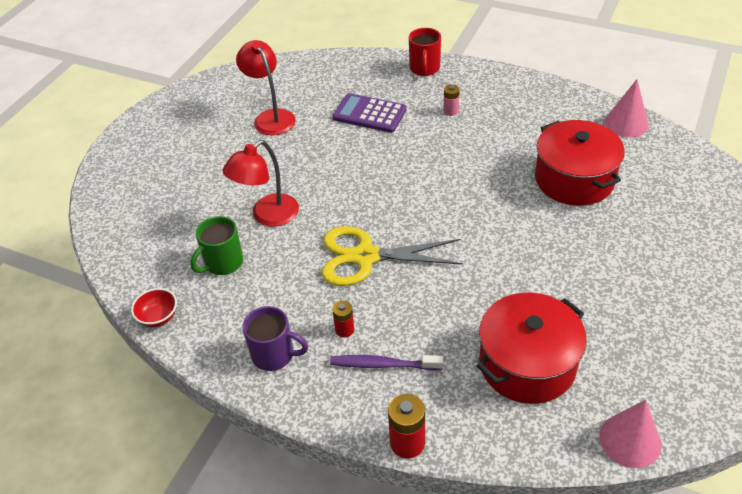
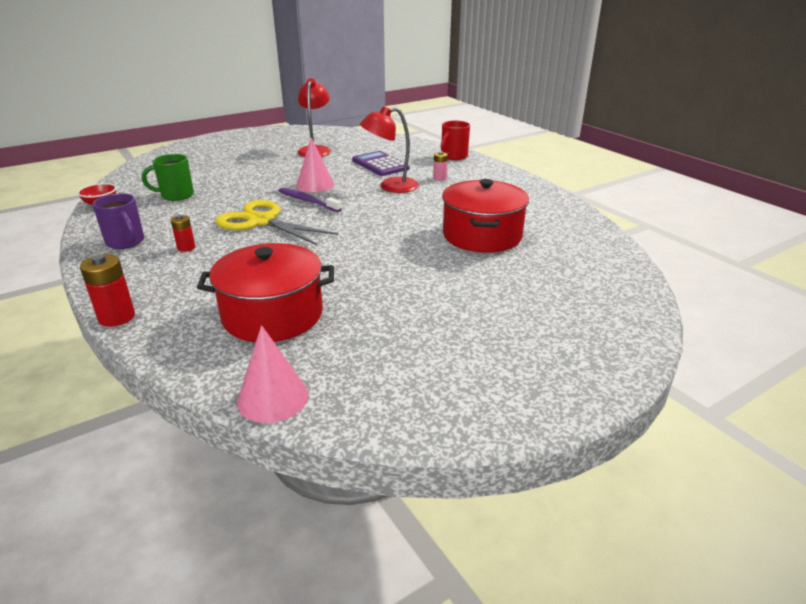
camera: 30 degrees right, 15 degrees down
(268, 216) = (237, 186): red lamp -> red lamp (390, 186)
(383, 365) = (177, 273): purple toothbrush -> purple toothbrush (307, 201)
(626, 123) = (578, 222): pink cone -> pink cone (315, 185)

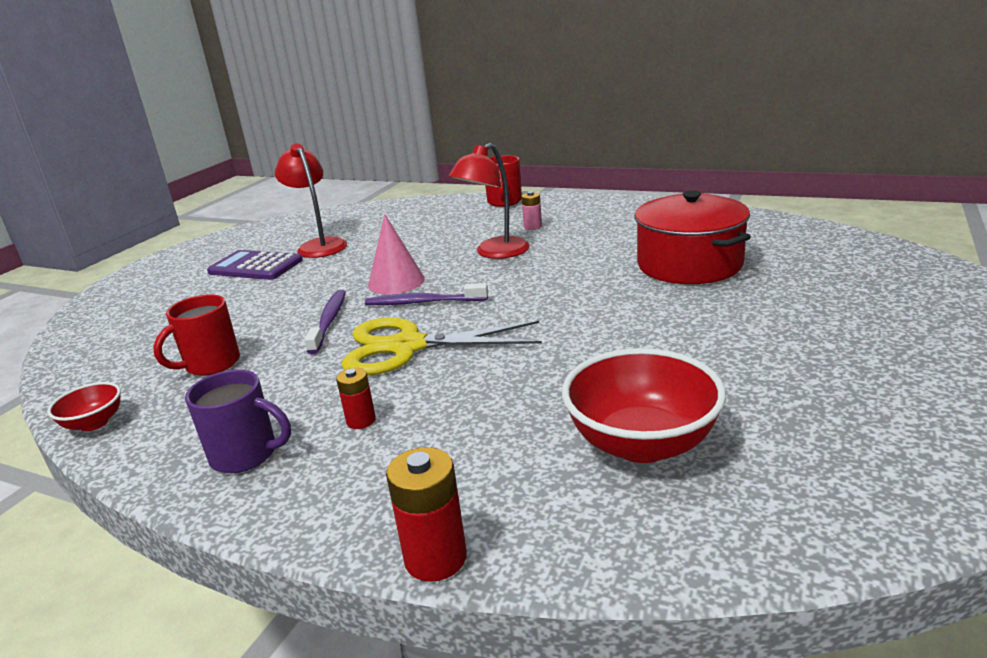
camera: 30 degrees left, 5 degrees down
(176, 195) = (211, 364): green mug -> red mug
(252, 194) = (329, 321): none -> purple toothbrush
(272, 315) = (642, 443): red pot -> red bowl
(273, 398) = (837, 534): pink cone -> none
(380, 164) = (436, 235): purple calculator -> purple calculator (255, 266)

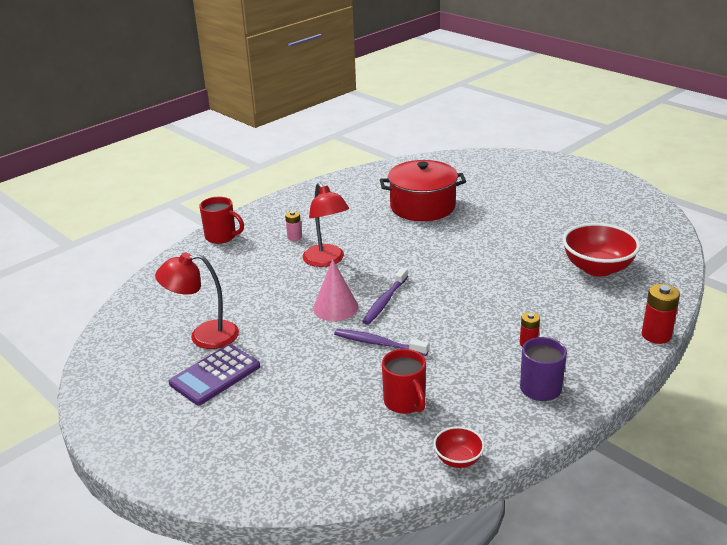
camera: 70 degrees left, 5 degrees up
(407, 346) = (447, 316): yellow scissors -> none

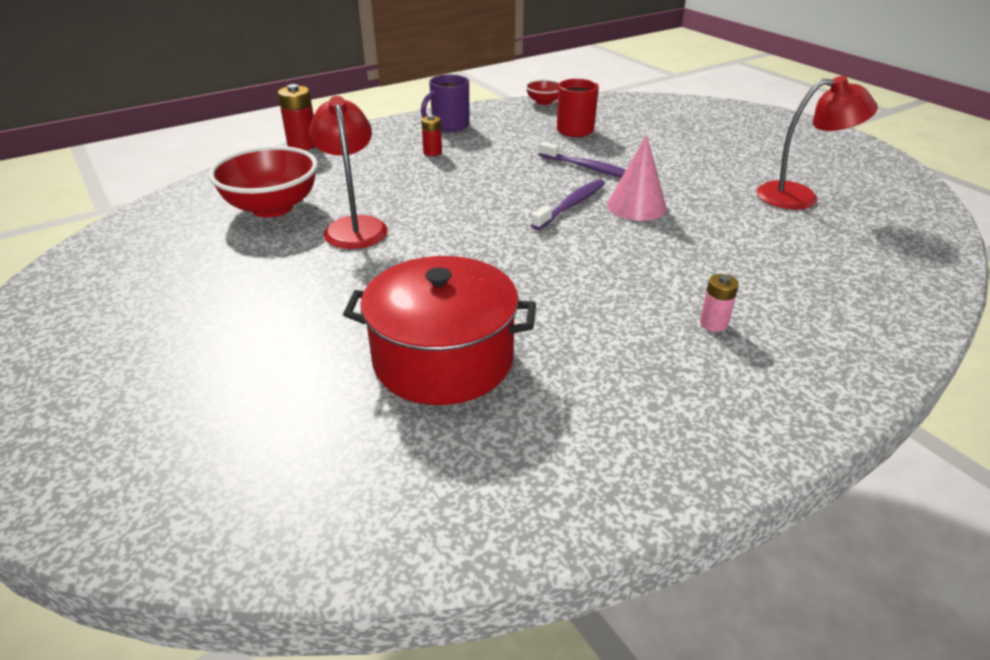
camera: 170 degrees left, 5 degrees up
(215, 375) = (765, 163): purple calculator -> none
(222, 237) = (866, 347): red mug -> none
(327, 260) = (649, 269): red lamp -> red lamp (354, 226)

